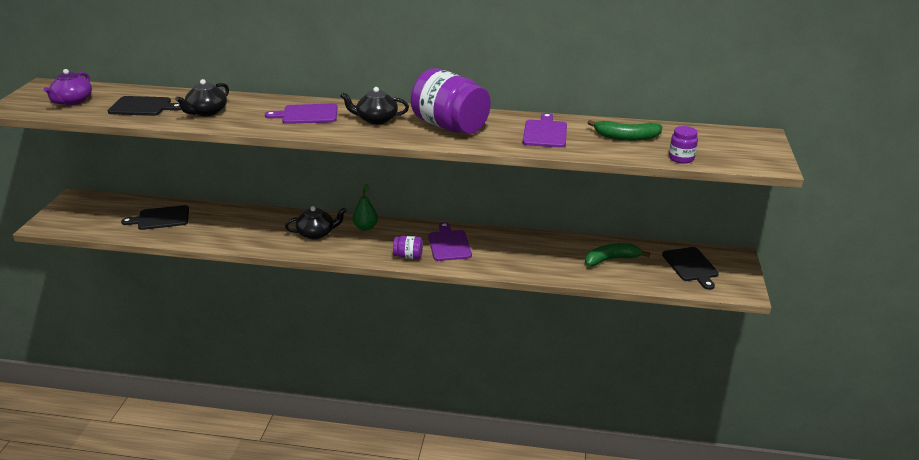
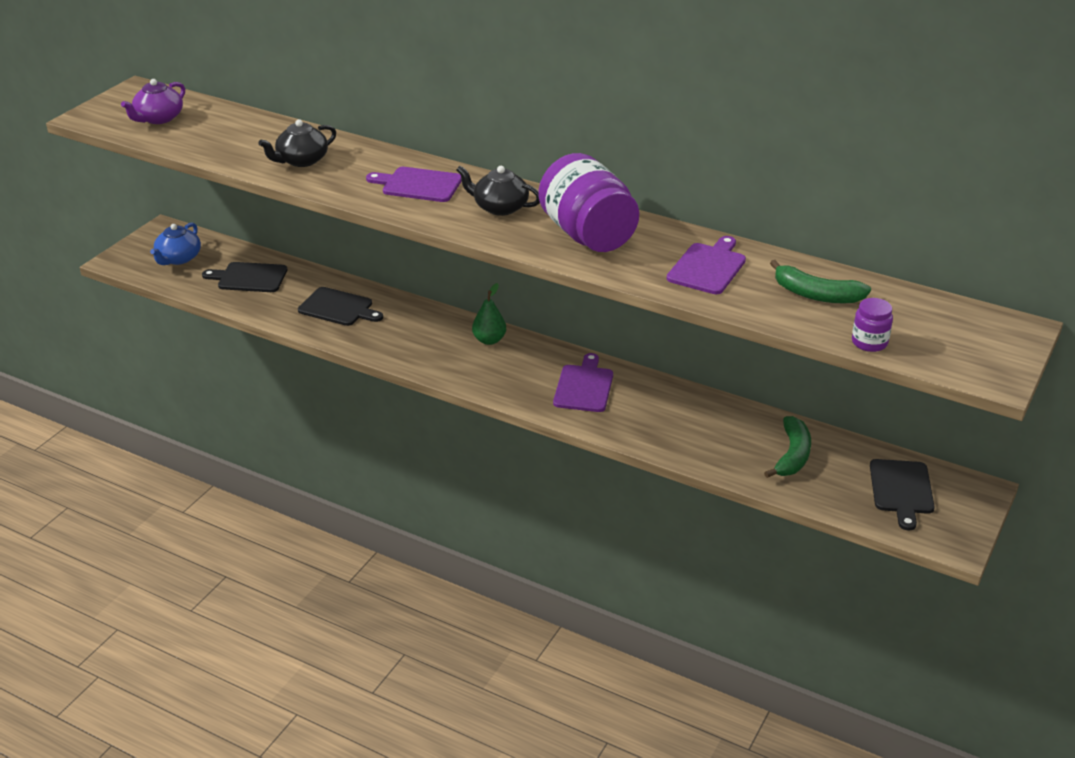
camera: 20 degrees right, 5 degrees up
(96, 215) = (178, 258): none -> blue teapot
(143, 107) = (233, 140): black cutting board -> black cutting board (338, 308)
(316, 233) = (424, 336): black teapot -> none
(408, 256) = (522, 393): purple jar -> none
(611, 259) = (792, 455): green banana -> green banana turned 105 degrees clockwise

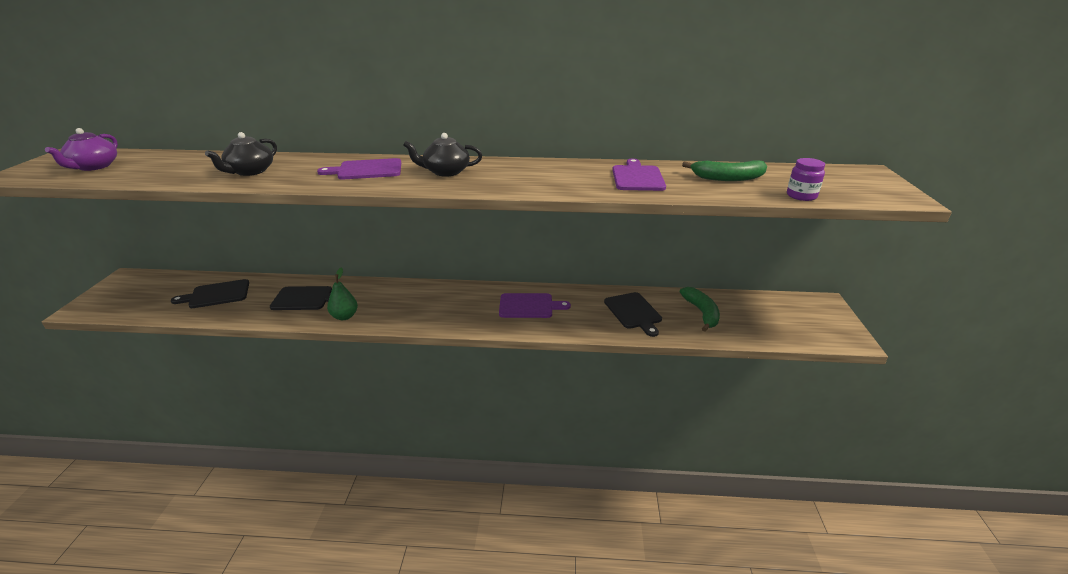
camera: 25 degrees left, 5 degrees down
(178, 258) = (144, 294): blue teapot -> none
(489, 340) = (439, 293): green pear -> green pear (344, 316)
(584, 386) = (529, 306): purple cutting board -> purple cutting board turned 105 degrees clockwise
(588, 235) = (530, 175): purple jar -> none
(901, 490) = (785, 315): black cutting board -> black cutting board (633, 312)

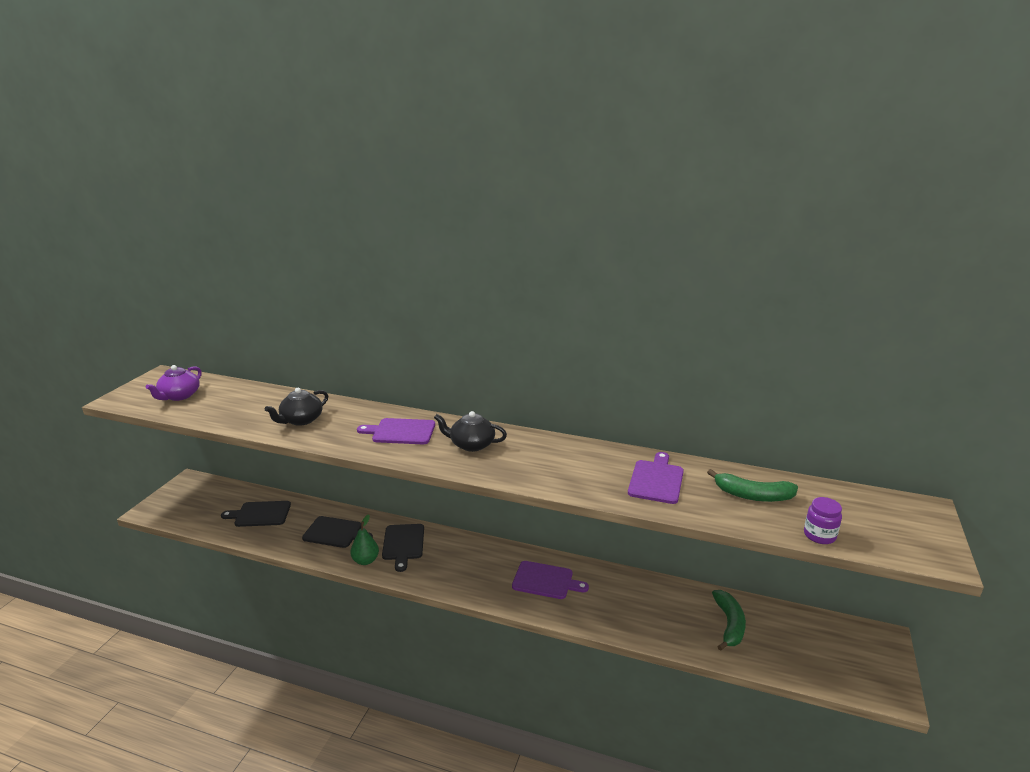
camera: 15 degrees right, 5 degrees down
(633, 312) = (653, 609): black cutting board -> black cutting board (403, 544)

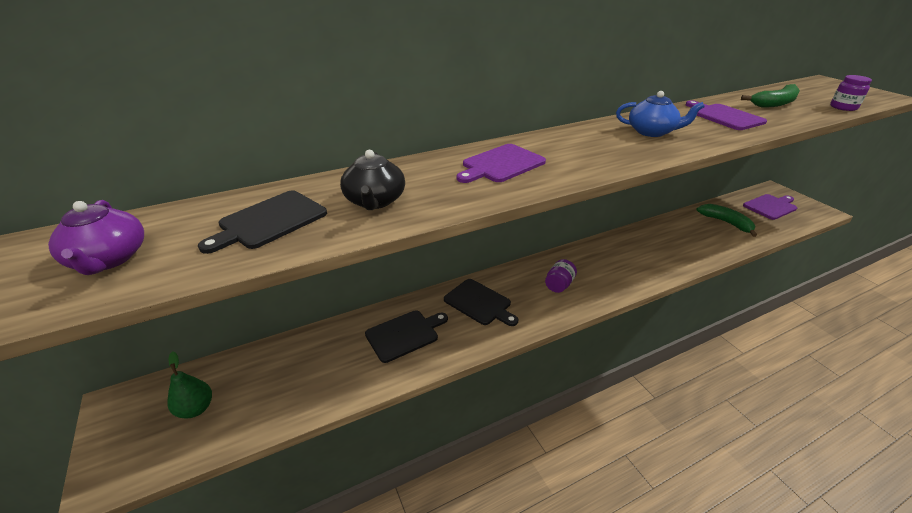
camera: 45 degrees left, 10 degrees up
(260, 514) = (290, 373): black cutting board -> black cutting board (269, 221)
(365, 560) = (474, 337): green pear -> green pear (196, 409)
(471, 444) = (577, 147): black teapot -> none
(473, 568) = (559, 285): none -> purple jar
(545, 580) = (612, 261): purple cutting board -> purple cutting board (770, 206)
(554, 460) = (652, 132): none -> blue teapot

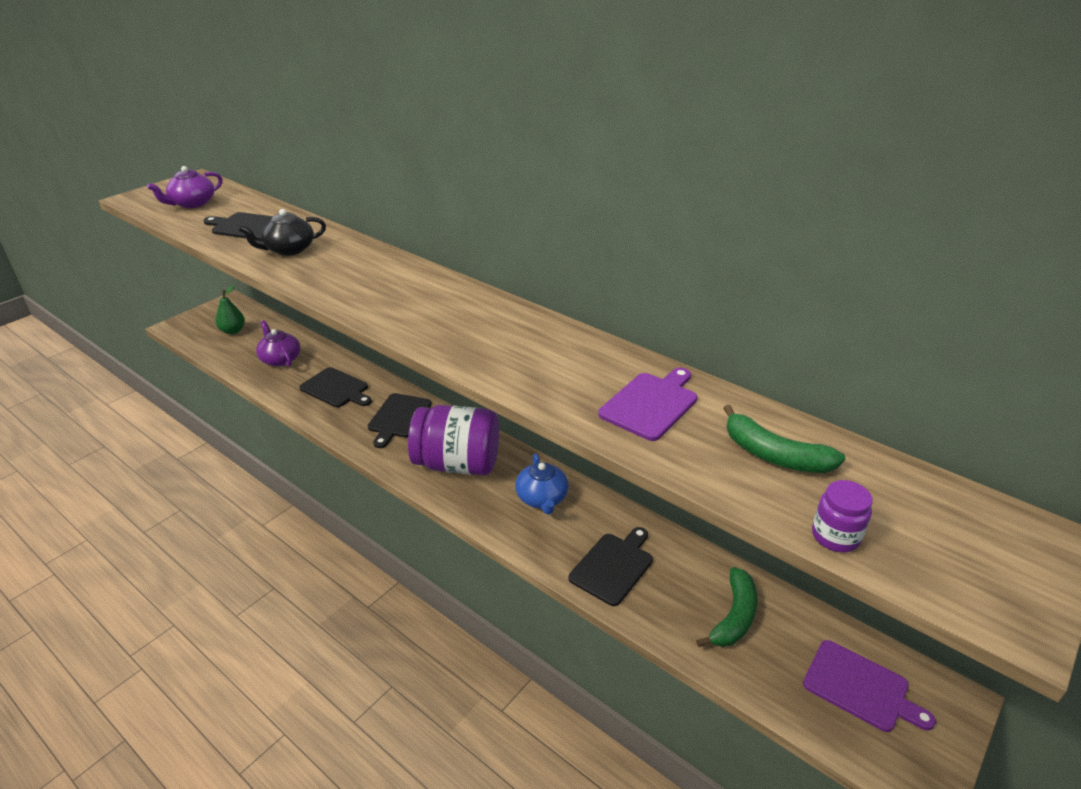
camera: 65 degrees right, 0 degrees up
(309, 370) = (280, 359): none -> purple teapot
(501, 164) = (383, 282): purple cutting board -> none
(559, 285) = (457, 464): purple jar -> purple jar, size x2.26
(652, 132) = (536, 351): blue teapot -> blue teapot (542, 498)
(683, 248) = (613, 566): none -> black cutting board

